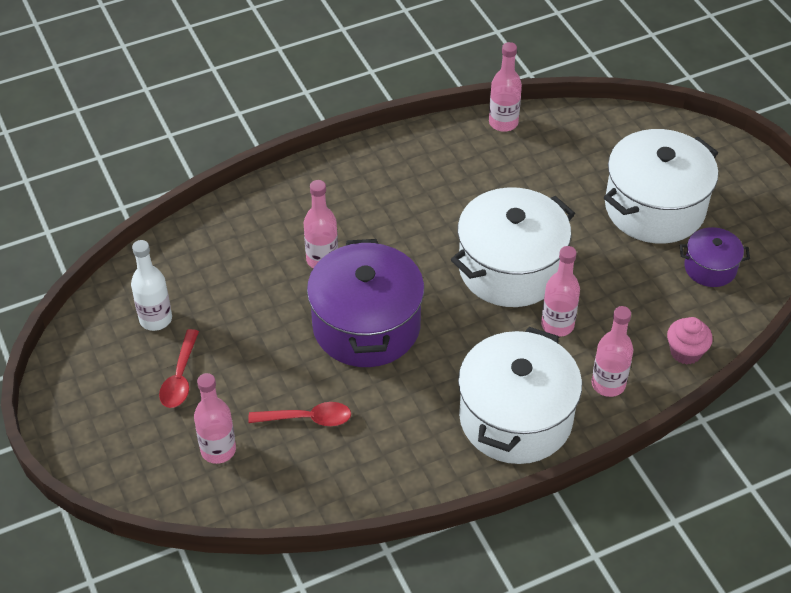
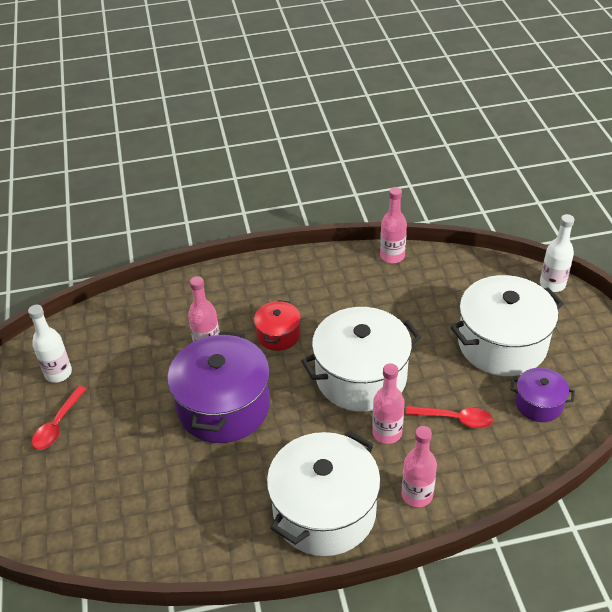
camera: 15 degrees right, 5 degrees down
(218, 450) = (63, 493): pink bottle -> none
(308, 418) = (146, 479): red spoon -> red spoon (455, 419)
(401, 235) = (278, 335): none -> red pot
(685, 352) = (496, 477): pink cupcake -> none
(692, 131) = (552, 284): none -> white bottle

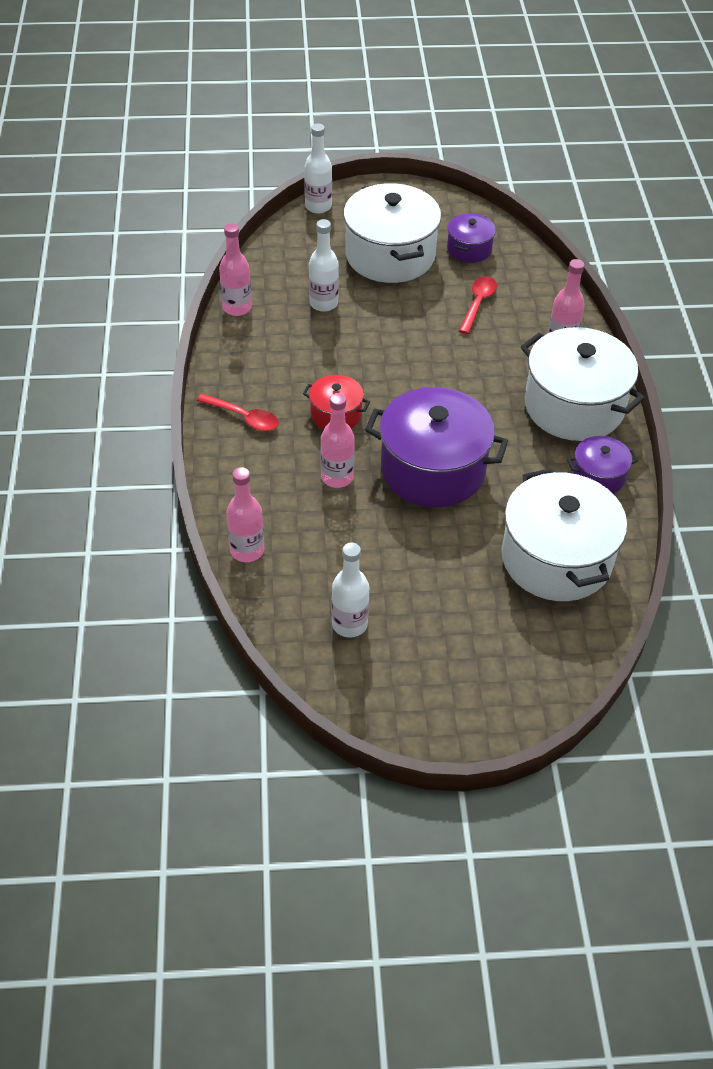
camera: 85 degrees left, 5 degrees up
(58, 425) = (434, 622): red spoon -> red spoon (244, 417)
(230, 537) = (598, 476): none -> purple pot
(361, 377) = (412, 358): white pot -> white pot (556, 558)
(387, 433) = (488, 351): pink bottle -> pink bottle (247, 550)
(416, 307) = (323, 303): none -> white bottle

